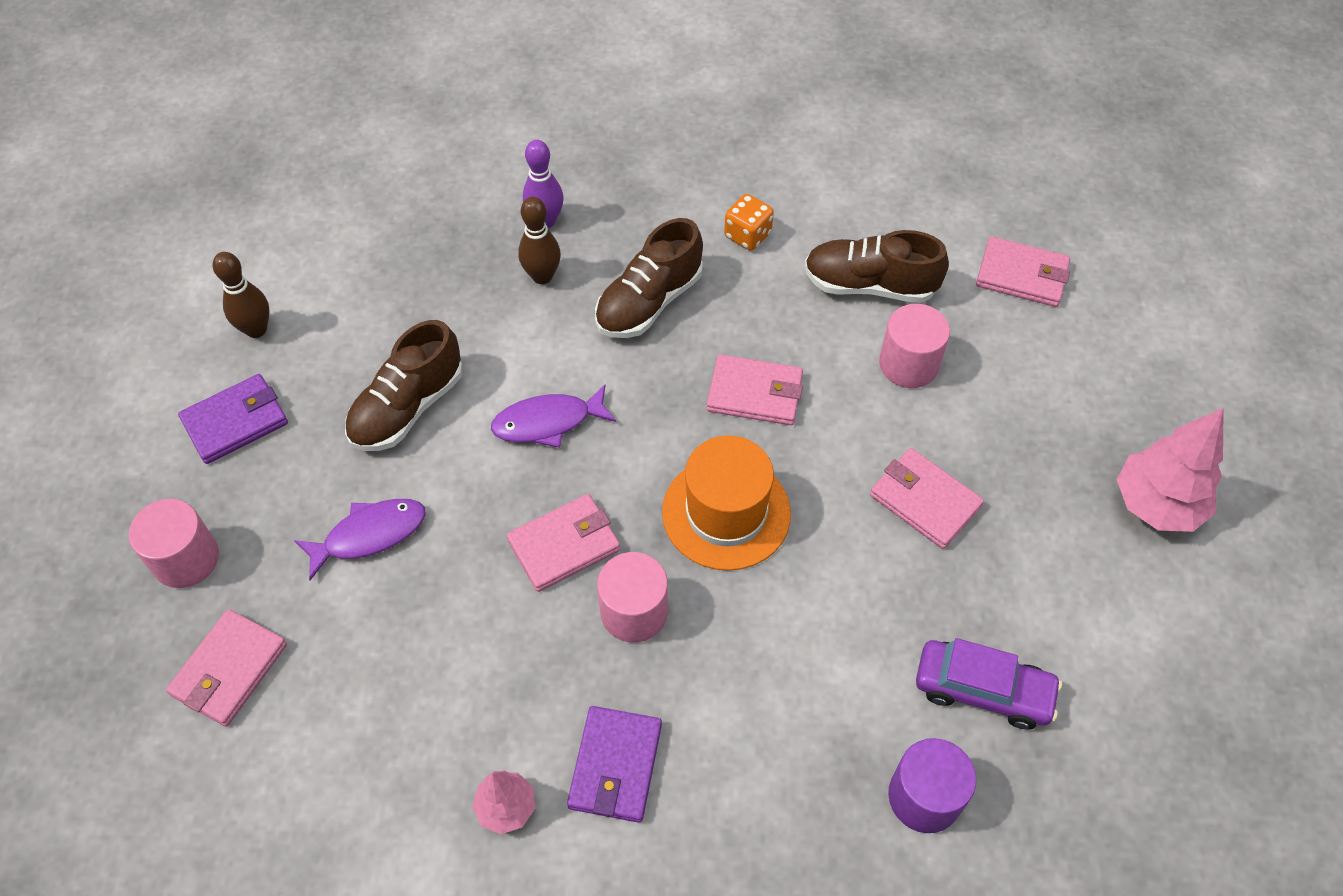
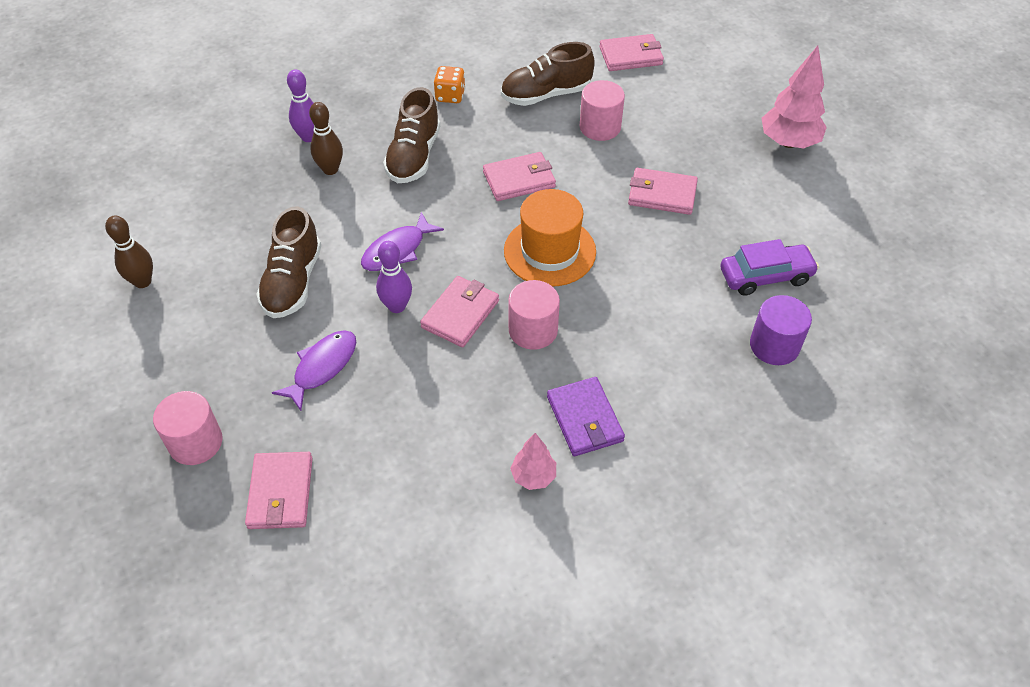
camera: 30 degrees left, 5 degrees down
(235, 421) = (170, 343): purple wallet -> none
(499, 497) = (397, 306): none -> purple bowling pin

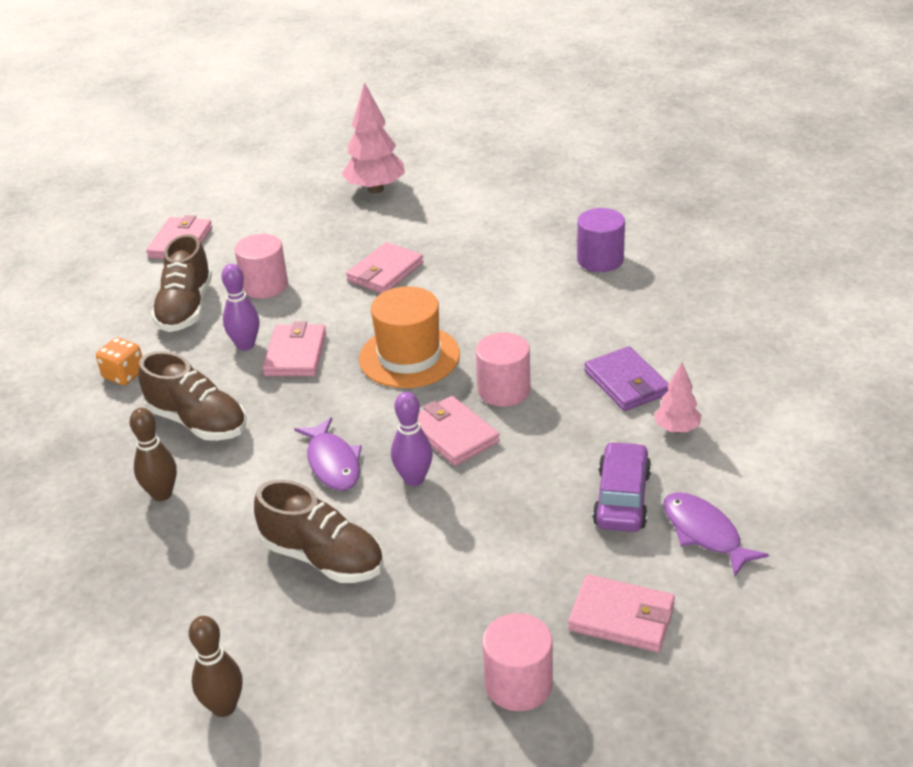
camera: 65 degrees left, 15 degrees down
(308, 137) = (88, 503): purple bowling pin -> purple bowling pin (245, 345)
(322, 367) = (466, 554): purple fish -> purple fish (704, 533)
(584, 419) = (626, 383): purple wallet -> purple wallet turned 60 degrees clockwise
(765, 276) = (522, 243): purple car -> purple car (622, 498)

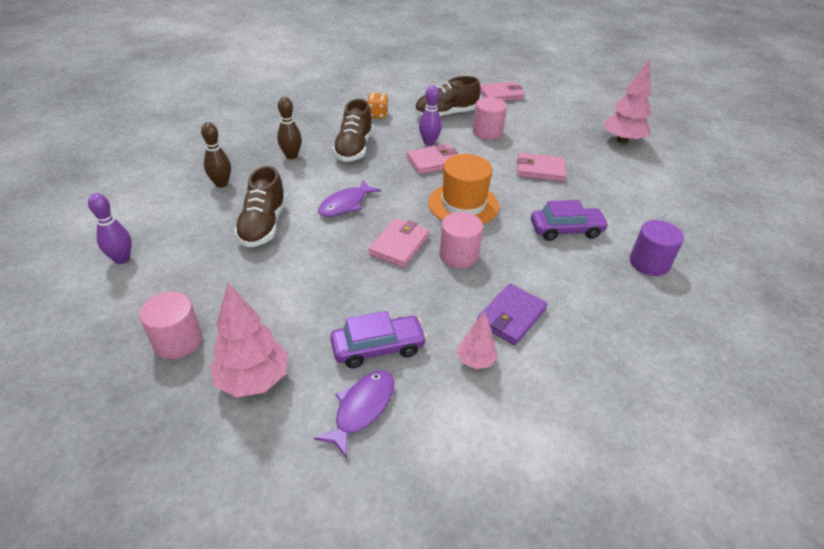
camera: 60 degrees right, 5 degrees up
(224, 707) = (140, 226): brown bowling pin -> brown bowling pin (221, 184)
(414, 479) = (348, 240): purple bowling pin -> purple bowling pin (122, 259)
(512, 294) = (566, 230): none -> purple car
(622, 617) = (253, 380): pink wallet -> pink tree

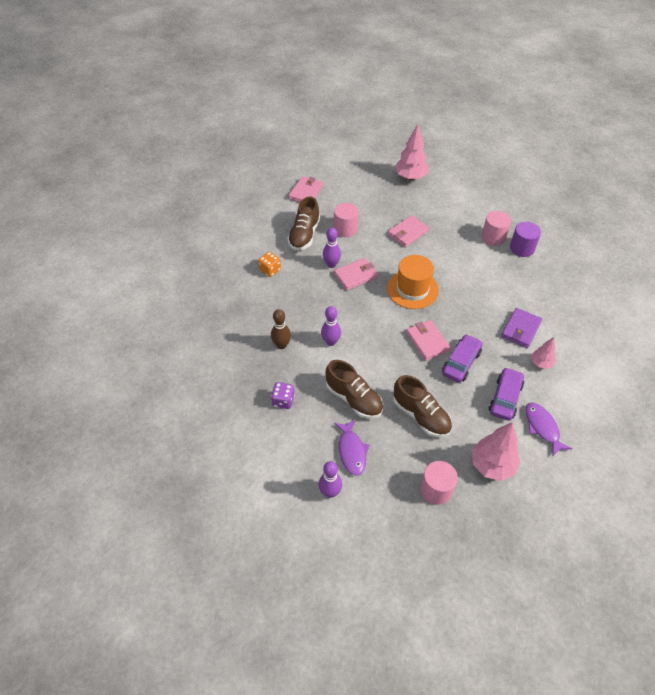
camera: 50 degrees left, 10 degrees up
(221, 184) = (283, 401): brown bowling pin -> purple dice
(326, 181) = (331, 342): none -> purple bowling pin
(345, 204) = (365, 345): purple fish -> purple fish (352, 451)
(354, 148) = (303, 306): brown shoe -> brown shoe (421, 416)
(433, 162) = (355, 275): pink wallet -> pink wallet turned 45 degrees clockwise
(458, 255) = (457, 320): pink cylinder -> pink cylinder (493, 237)
(511, 316) = (520, 329): purple wallet -> purple wallet turned 45 degrees clockwise
(566, 230) = (471, 261): purple car -> purple car (461, 362)

